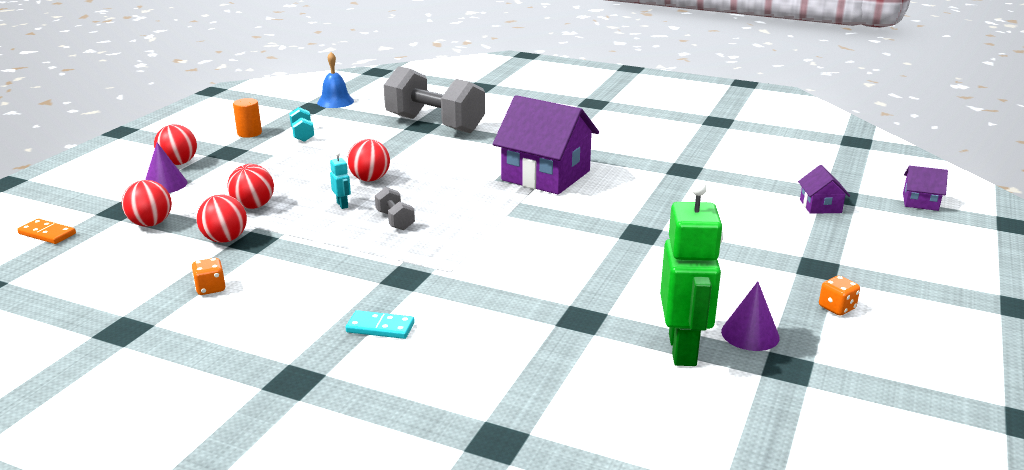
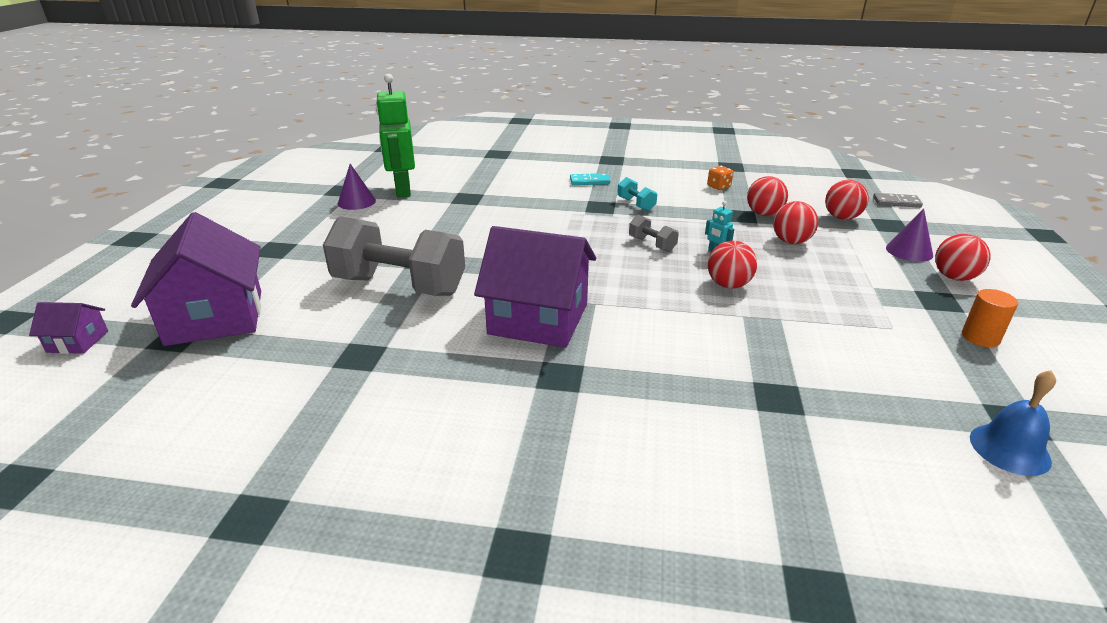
camera: 165 degrees right, 5 degrees up
(47, 234) = (896, 202): orange domino -> grey domino
(302, 134) = (911, 346): turquoise dumbbell -> turquoise dumbbell (636, 204)
(435, 124) = (764, 405): grey dumbbell -> grey dumbbell (399, 286)
(820, 206) = (215, 317): purple house -> purple house, size x2.20
(836, 308) = (284, 222): orange dice -> none

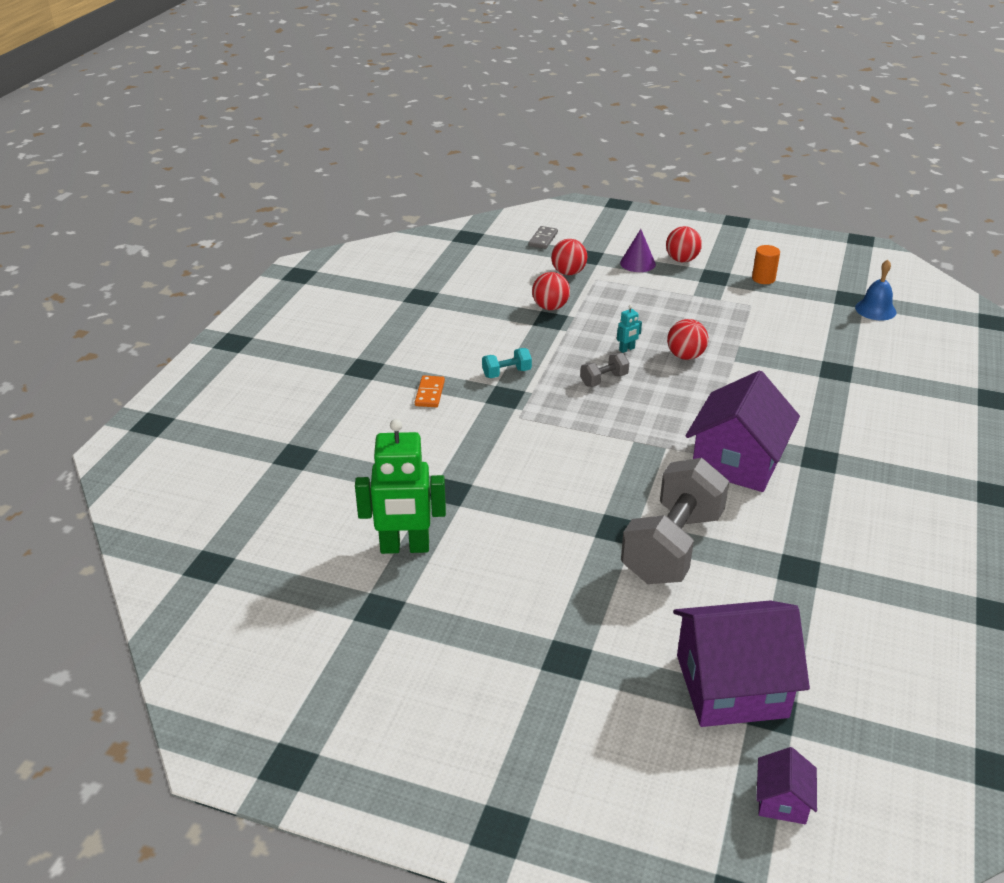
camera: 80 degrees left, 5 degrees up
(356, 202) = (431, 591): purple cone -> none
(589, 181) = (430, 393): turquoise domino -> orange domino
(718, 187) = (476, 316): orange dice -> none
(791, 241) = (611, 308): red ball -> none

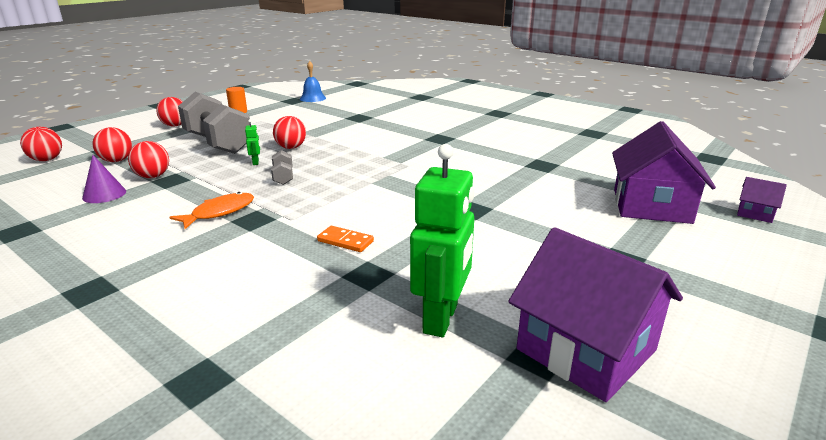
camera: 70 degrees left, 10 degrees down
(430, 393) = (197, 256): orange domino -> orange domino (345, 241)
(506, 373) = (219, 212): turquoise dumbbell -> orange fish
(543, 239) = (47, 160): grey domino -> red ball
(627, 349) = (256, 162): turquoise robot -> green robot
(637, 263) = (152, 137): purple cone -> purple cone (104, 194)
(672, 546) = (502, 195): grey dumbbell -> grey dumbbell (218, 144)
(737, 461) = (424, 158): purple house -> purple house (586, 349)

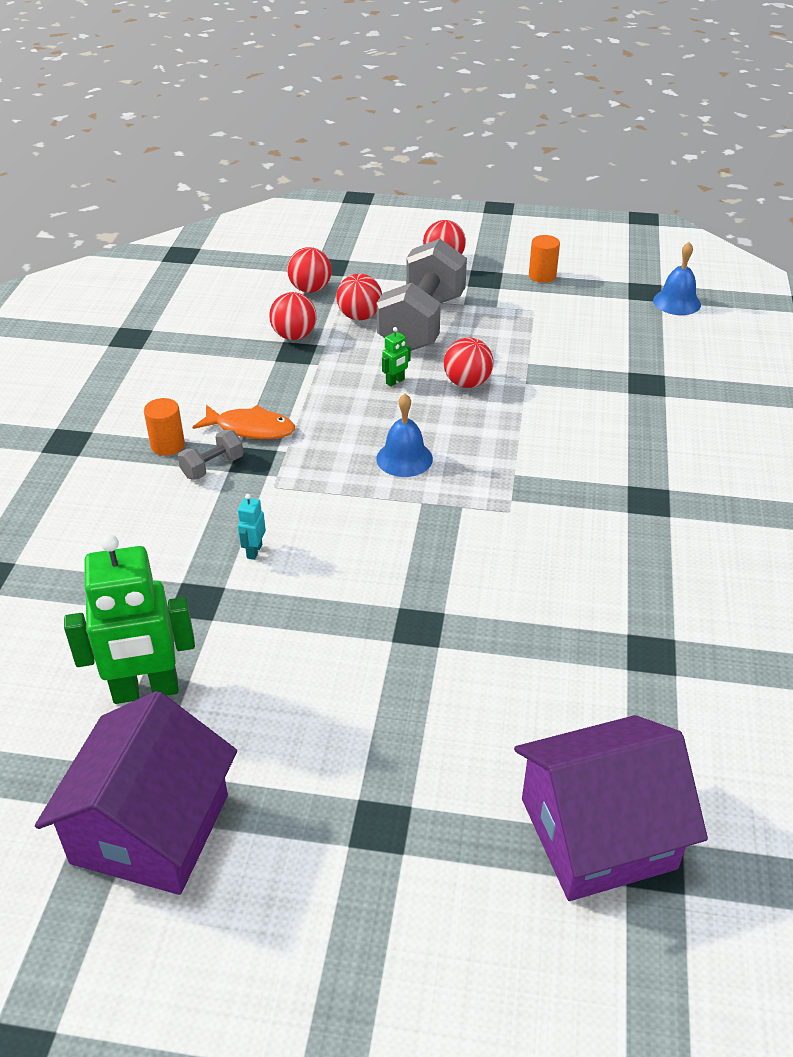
camera: 60 degrees right, 15 degrees up
(47, 160) = (274, 249): red ball -> red ball (359, 316)
(104, 194) = (231, 334): purple cone -> none
(181, 246) = (167, 445): none -> orange cylinder
(283, 177) = (373, 424): grey dumbbell -> grey dumbbell (212, 467)
(327, 177) = (404, 458): none -> blue bell
(345, 241) = (254, 551): orange domino -> turquoise robot
(755, 213) = (691, 996): purple house -> none

